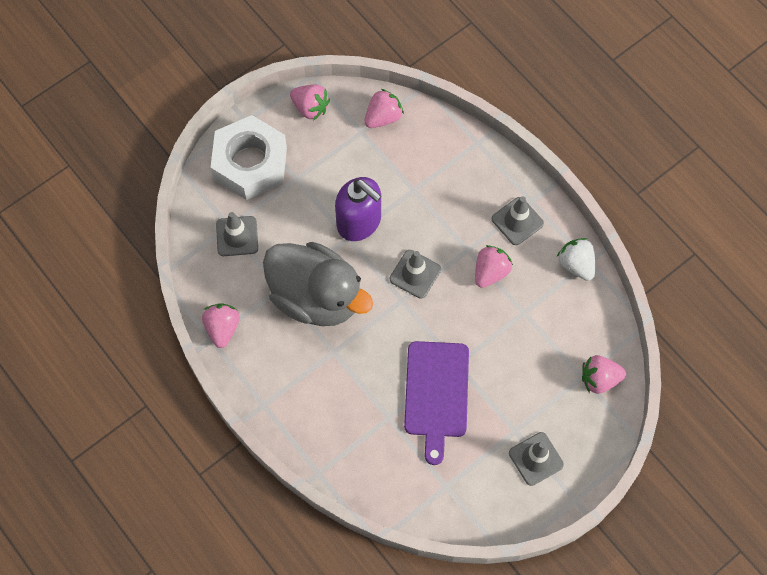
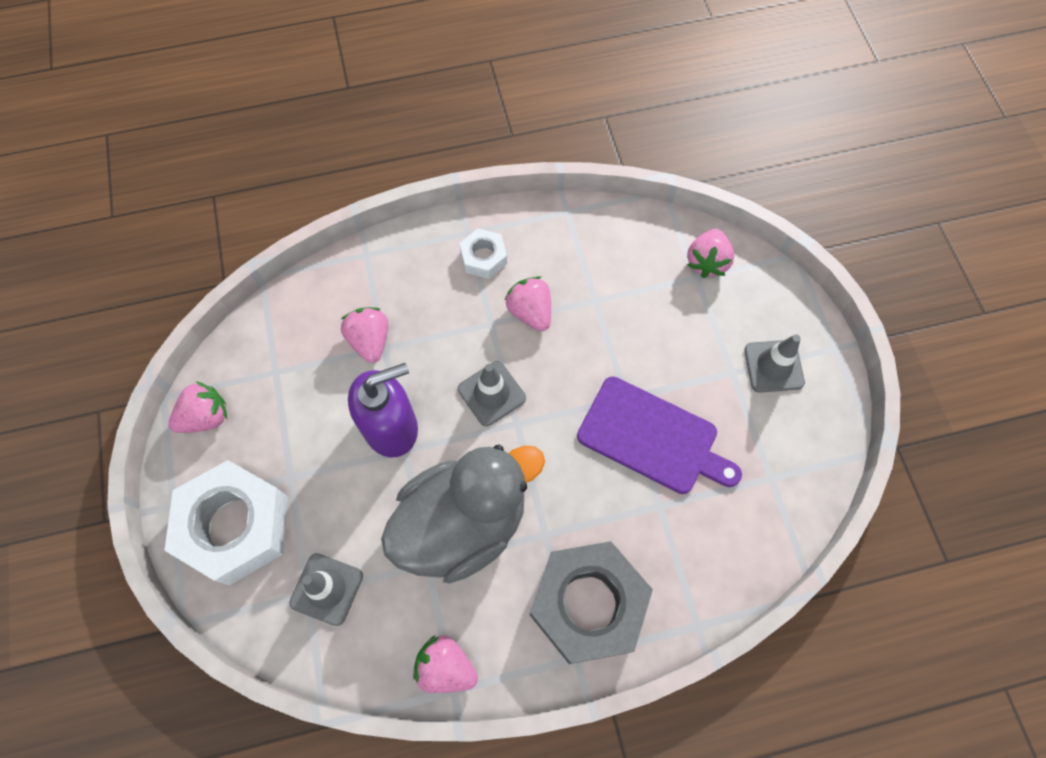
camera: 65 degrees left, 0 degrees up
(300, 398) = (588, 604): none -> grey nut
(383, 117) = (272, 339): pink strawberry -> pink strawberry (370, 341)
(517, 221) = (483, 257): grey traffic cone -> white nut
(576, 264) = (565, 224): white strawberry -> none

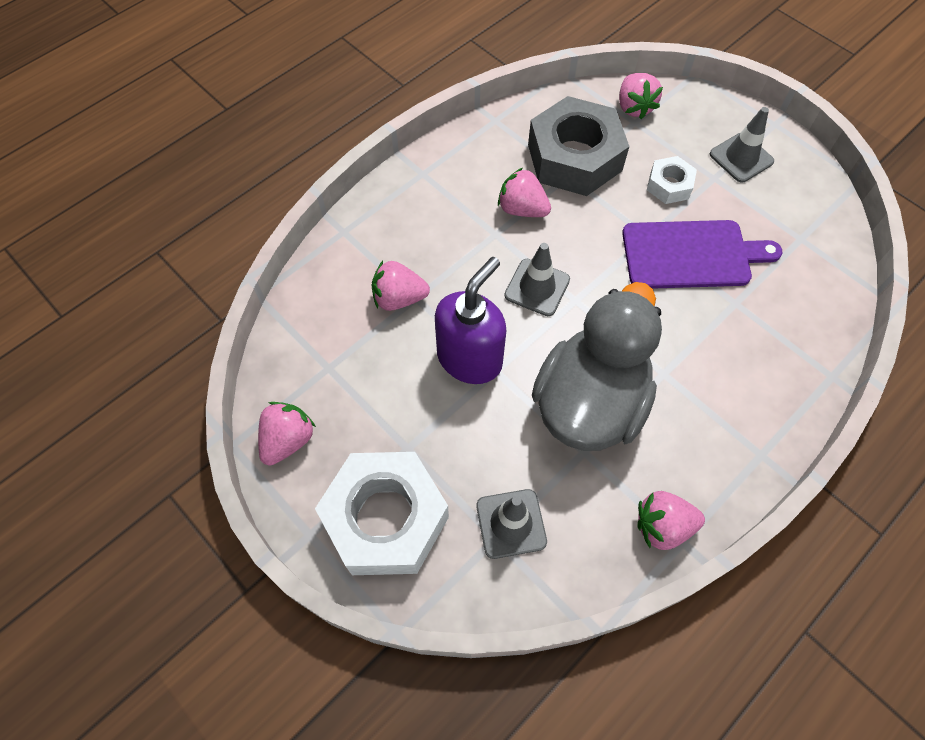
camera: 30 degrees left, 5 degrees down
(370, 341) = (399, 298): pink strawberry -> pink strawberry turned 45 degrees counterclockwise
(483, 257) = (451, 186): white nut -> white nut (669, 185)
(588, 604) = (738, 408): grey nut -> grey nut (574, 157)

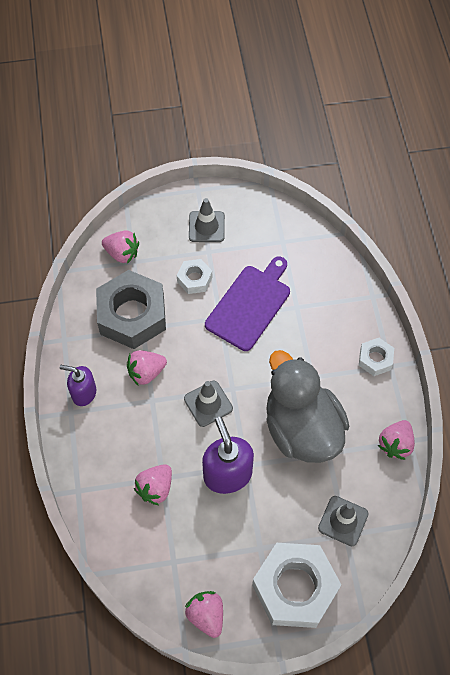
camera: 55 degrees left, 0 degrees up
(452, 171) = (83, 393): none -> purple soap dispenser
(753, 431) = (375, 359): none -> white nut

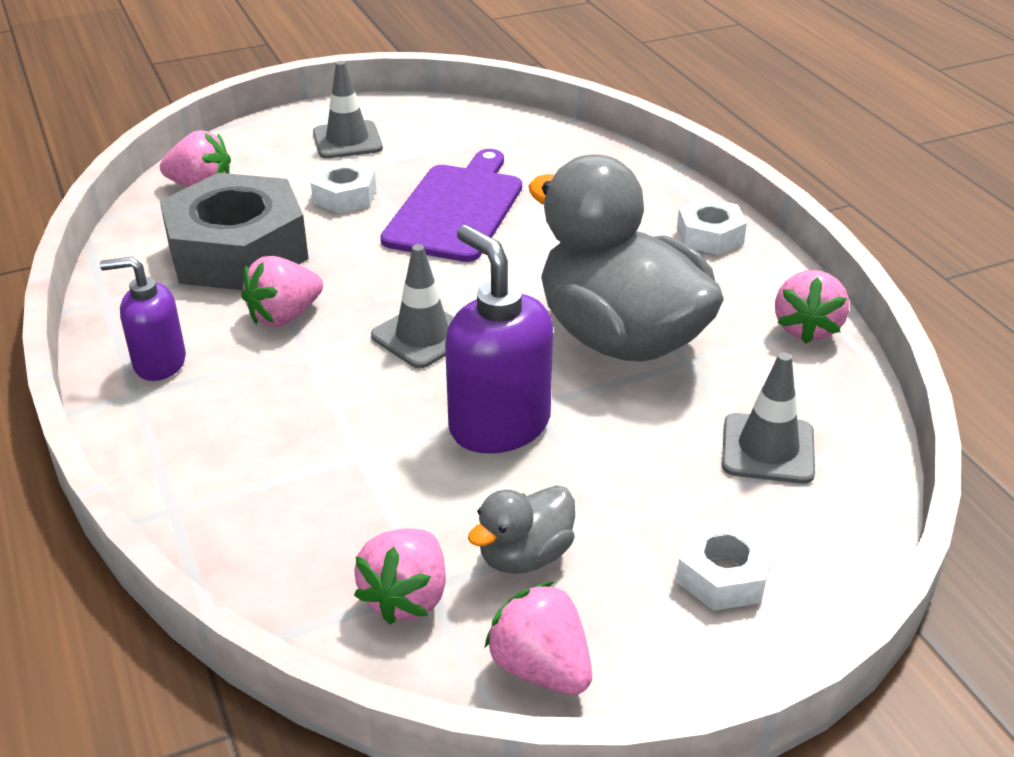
camera: 15 degrees left, 25 degrees down
(155, 488) = (350, 473): pink strawberry -> pink strawberry (406, 597)
(216, 556) = (525, 556): none -> grey duck
(295, 588) = (722, 574): white nut -> white nut, size x0.48

